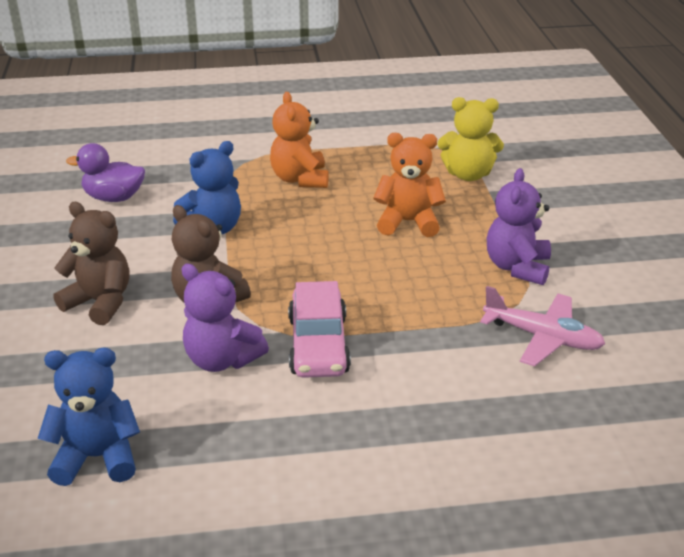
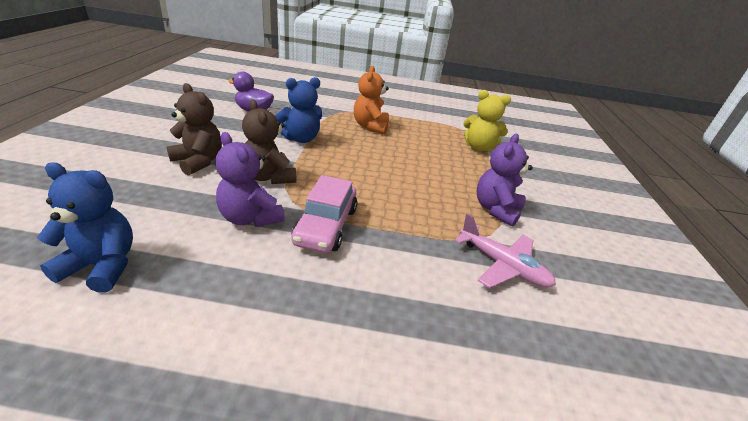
camera: 10 degrees right, 0 degrees up
(408, 222) = (428, 164): orange teddy bear -> none

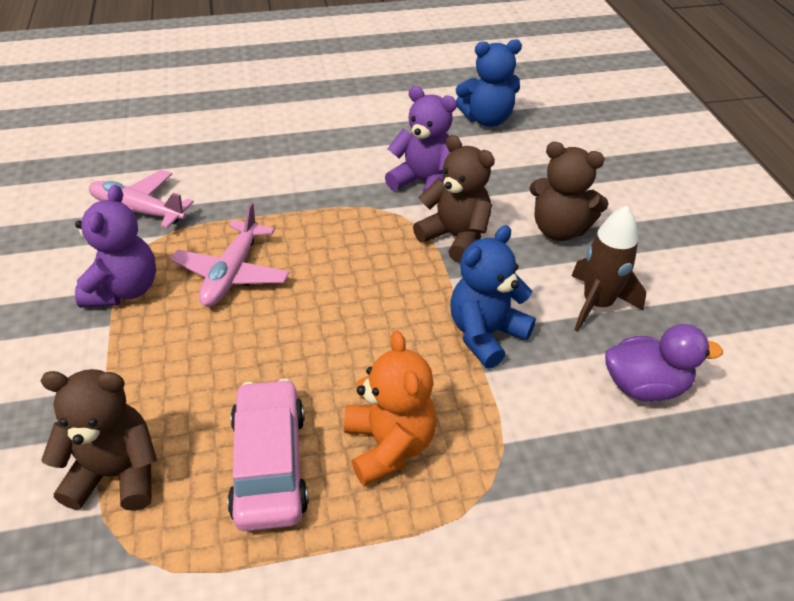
camera: 165 degrees right, 10 degrees up
(233, 132) = (597, 304): none -> brown rocket
(326, 226) = (343, 197): pink car -> pink car (270, 464)
(426, 199) = (232, 273): none -> pink plane
(479, 147) = (117, 473): yellow teddy bear -> brown teddy bear

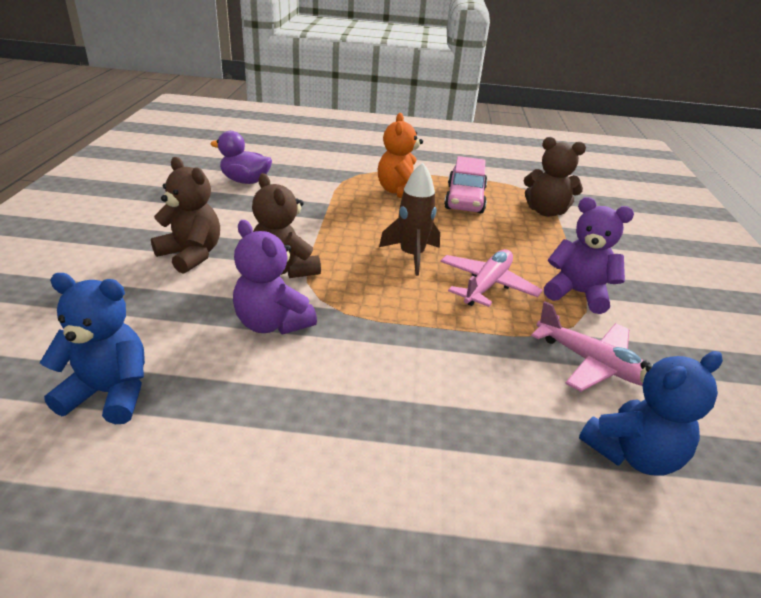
camera: 165 degrees left, 10 degrees down
(124, 290) = (577, 293): purple teddy bear -> purple teddy bear turned 90 degrees clockwise
(485, 334) = (314, 215): blue teddy bear -> blue teddy bear (632, 453)
(597, 304) = (225, 212): brown rocket -> brown rocket (411, 255)

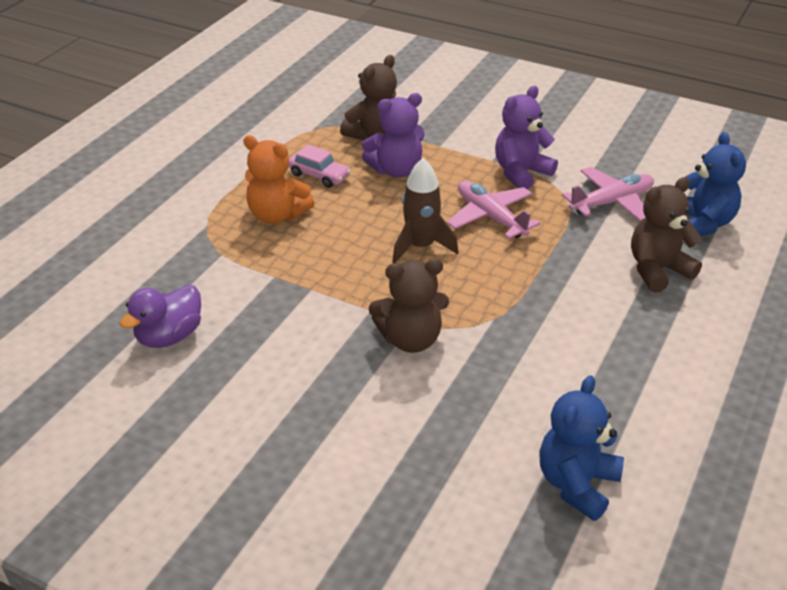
camera: 65 degrees left, 5 degrees up
(191, 255) = (349, 408): brown teddy bear -> brown teddy bear (657, 270)
(272, 323) = (504, 364): purple teddy bear -> purple teddy bear (396, 170)
(465, 199) = (319, 175): pink car -> pink car, size x0.63

